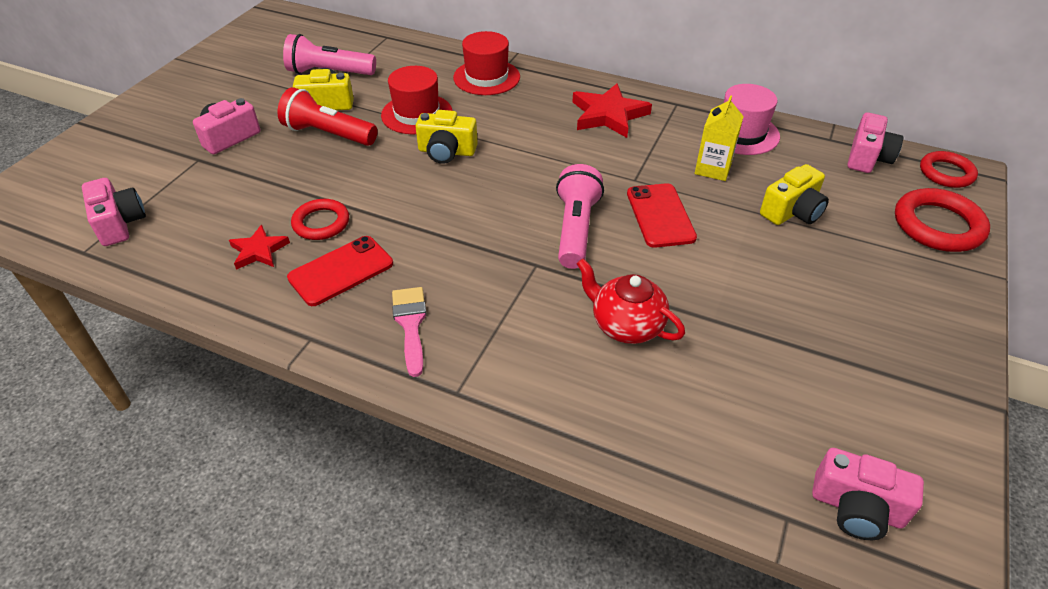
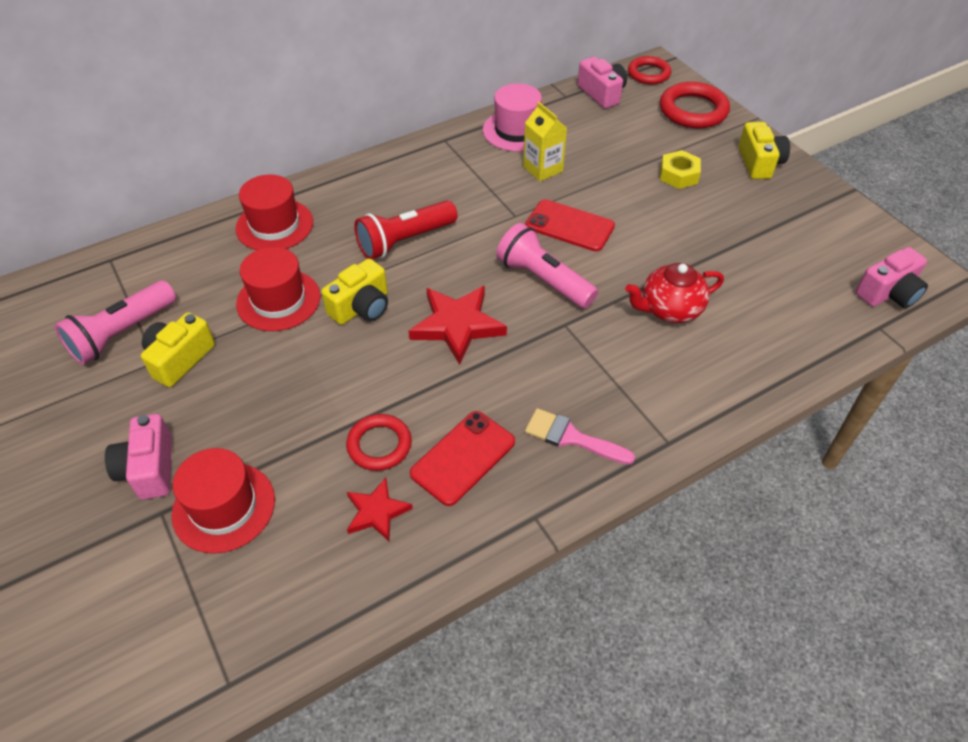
camera: 55 degrees left, 5 degrees up
(119, 223) = (209, 630): pink camera -> none
(218, 181) = (224, 507): none -> red hat
(328, 134) = (238, 381): red flashlight -> red flashlight (405, 241)
(341, 271) = (463, 458): red phone -> red phone turned 45 degrees clockwise
(608, 115) = (417, 183): red star -> red star (457, 325)
(792, 211) = (624, 161): yellow camera -> yellow camera (759, 163)
(823, 255) = (678, 175): none -> yellow nut

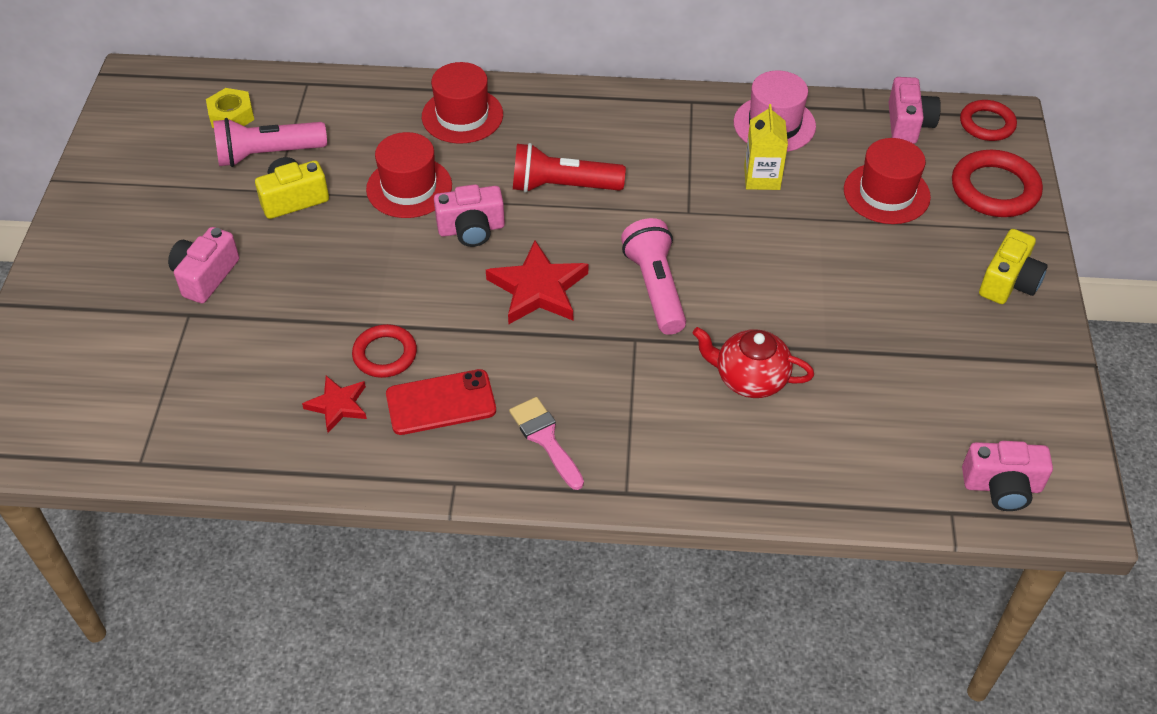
camera: 35 degrees right, 0 degrees up
(224, 507) = (233, 336): red hat -> red hat (886, 193)
(361, 307) = (471, 229): yellow camera -> pink camera
(570, 226) = (732, 249): red phone -> none
(678, 175) = (901, 252): yellow nut -> yellow nut (231, 115)

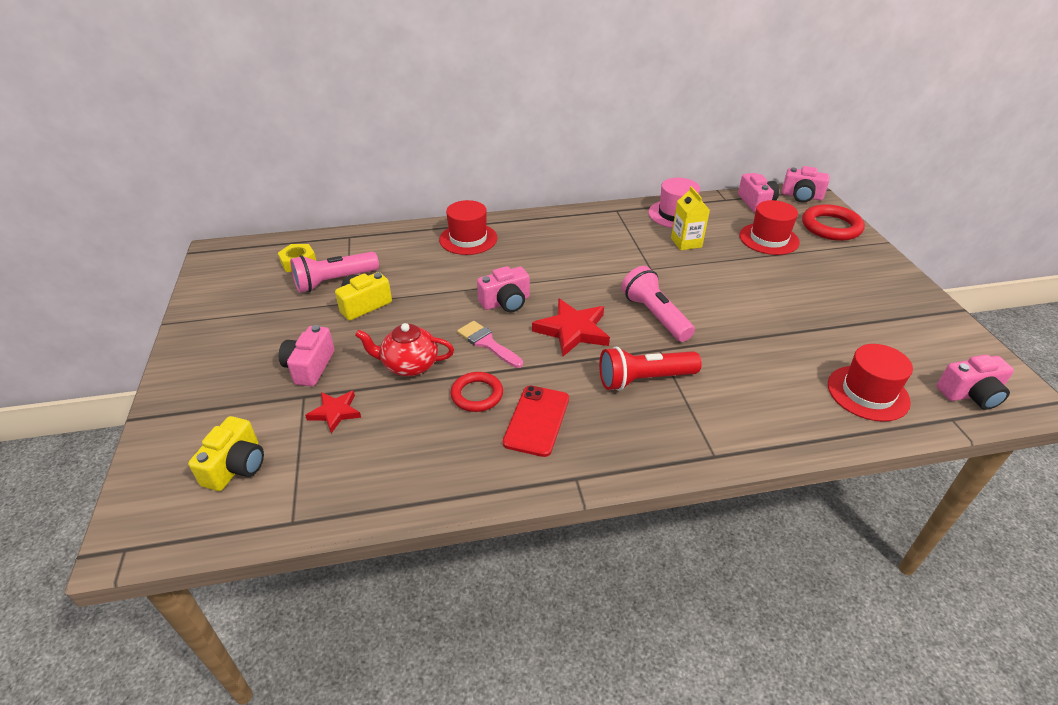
camera: 15 degrees left, 10 degrees down
(338, 405) = (454, 439): red star -> red star (335, 412)
(409, 187) = (448, 285): red hat -> red hat (868, 393)
(441, 403) = (537, 420): red phone -> red phone turned 45 degrees counterclockwise
(545, 438) = (631, 430): pink brush -> pink brush (487, 343)
(562, 186) = (557, 267): red flashlight -> red flashlight (644, 379)
(749, 378) = (754, 359): red teapot -> red teapot (409, 365)
(987, 124) = (801, 196): red ring -> pink camera
(1008, 282) = (877, 273): yellow camera -> yellow camera (236, 466)

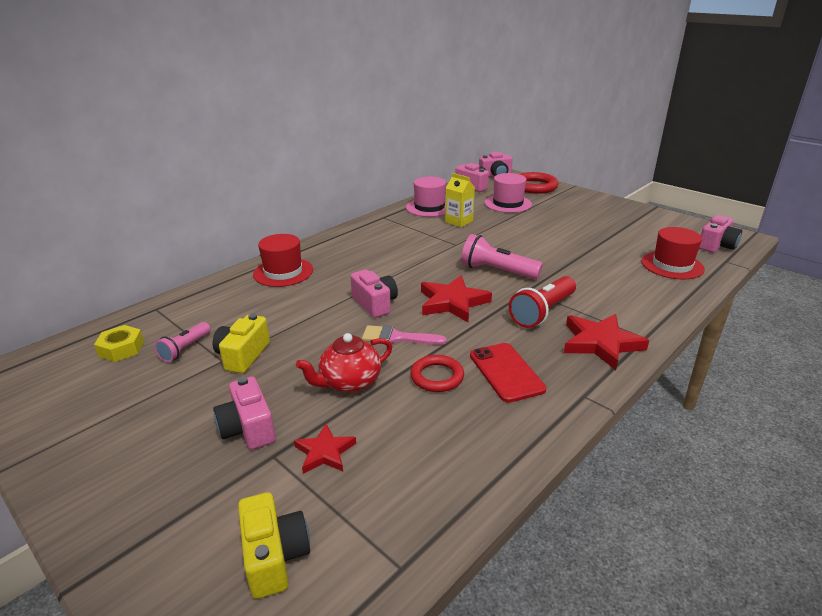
camera: 35 degrees left, 10 degrees down
(334, 281) = (185, 349): pink flashlight -> pink flashlight, size x0.60
(506, 302) = (375, 304): pink camera -> pink camera turned 60 degrees counterclockwise
(659, 439) = (601, 343): none -> red star
(769, 239) = (508, 203): red hat -> pink hat

